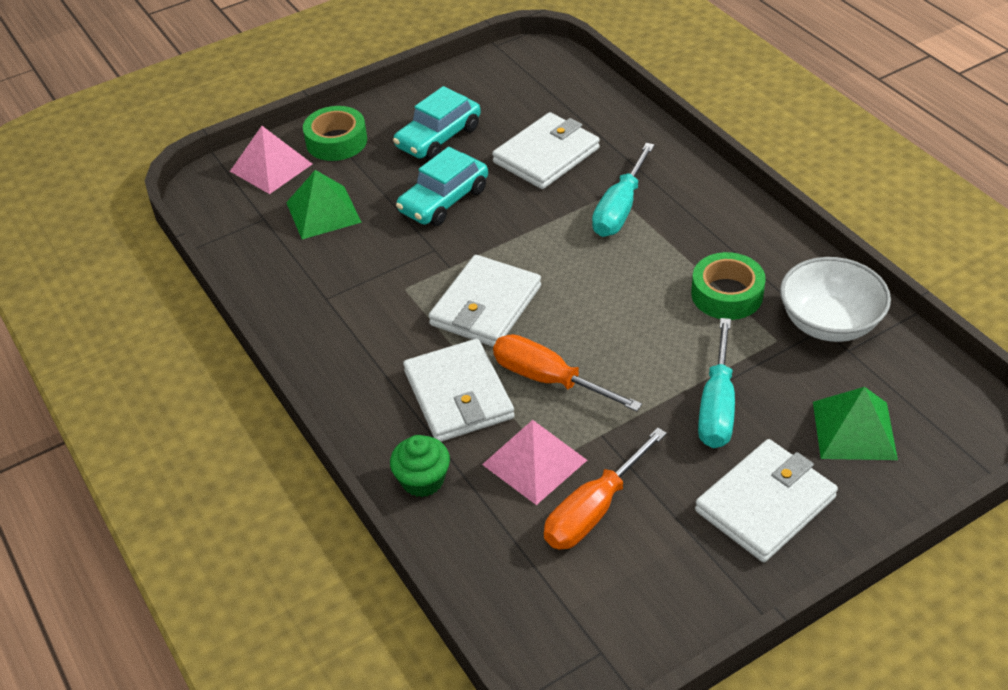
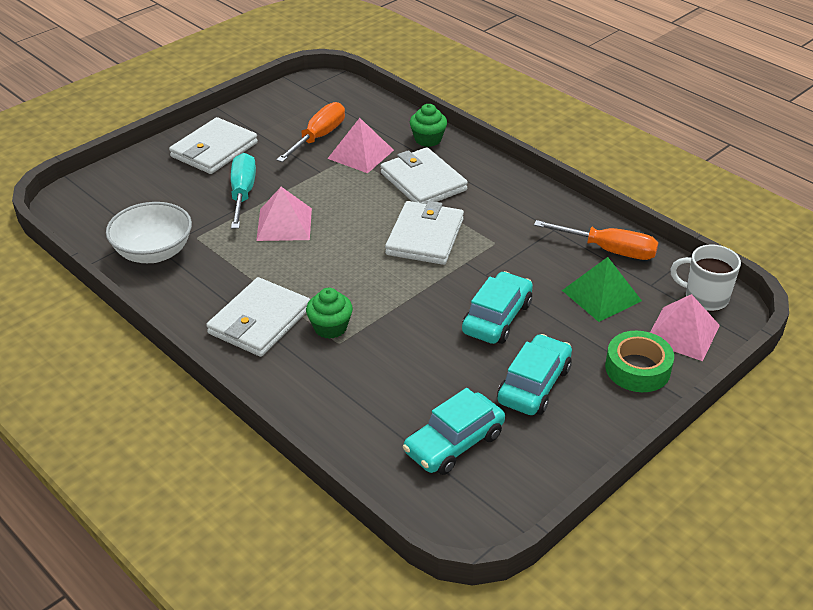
camera: 165 degrees right, 5 degrees down
(220, 199) = (705, 297): none -> white mug
(528, 101) = (454, 443): none -> turquoise car
(546, 155) = (414, 376): white wallet -> white wallet (259, 321)
(549, 380) = (362, 196): orange screwdriver -> orange screwdriver (608, 250)
(620, 208) = (330, 327): turquoise screwdriver -> green cupcake
(660, 346) = (284, 224): none -> pink pyramid
(727, 294) = (233, 264): green tape -> none
(854, 430) = (150, 190): green pyramid -> none

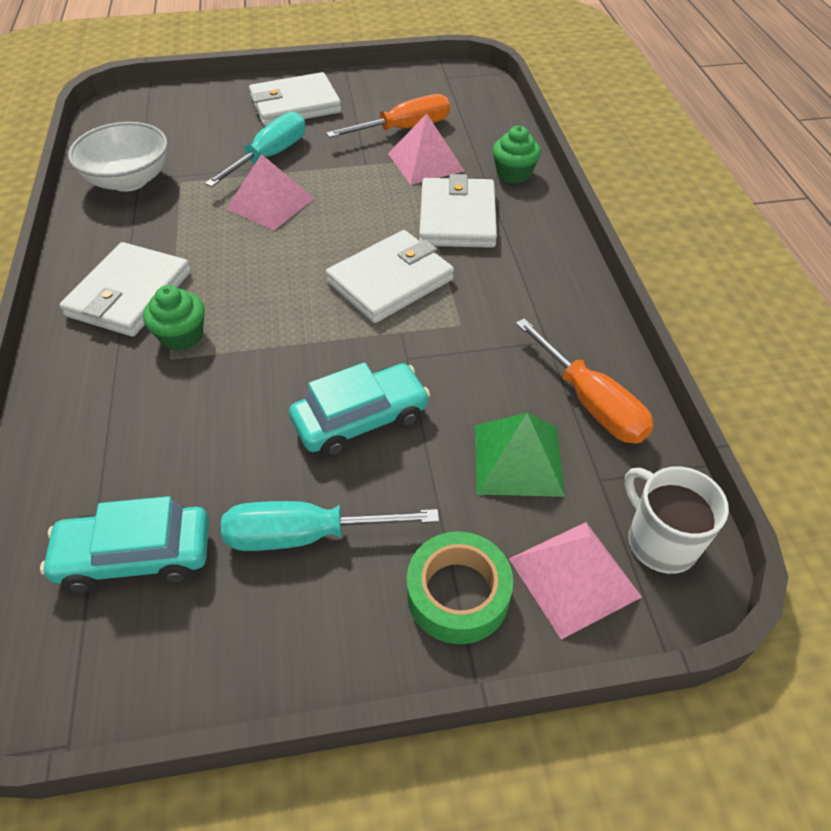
camera: 35 degrees right, 10 degrees up
(259, 321) = (130, 294): white wallet -> white wallet turned 45 degrees counterclockwise
(534, 385) = (306, 535): turquoise car -> turquoise screwdriver

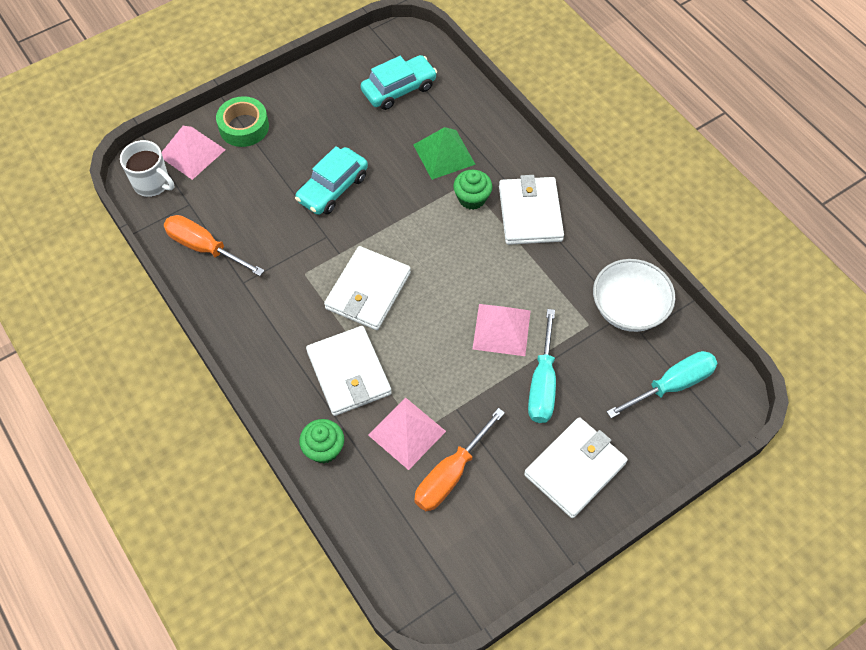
camera: 155 degrees right, 10 degrees up
(306, 535) = (327, 124): turquoise screwdriver -> turquoise screwdriver (671, 385)
(518, 459) = (237, 198): green pyramid -> green pyramid (444, 154)

